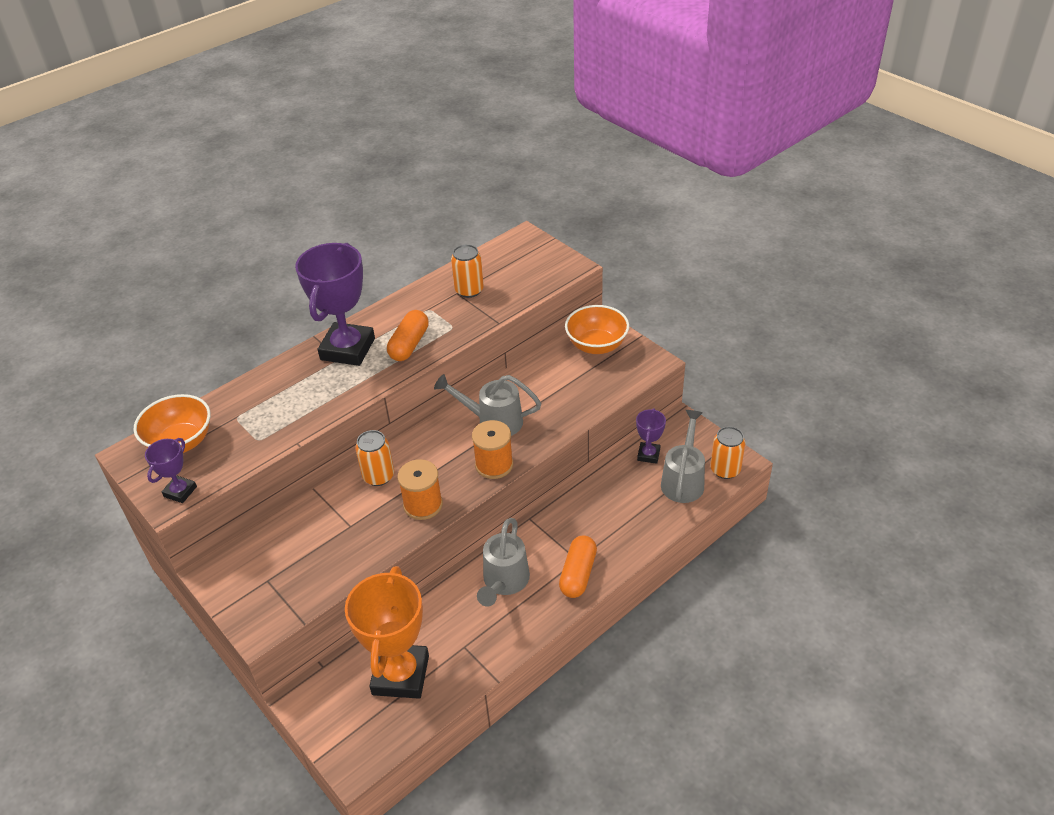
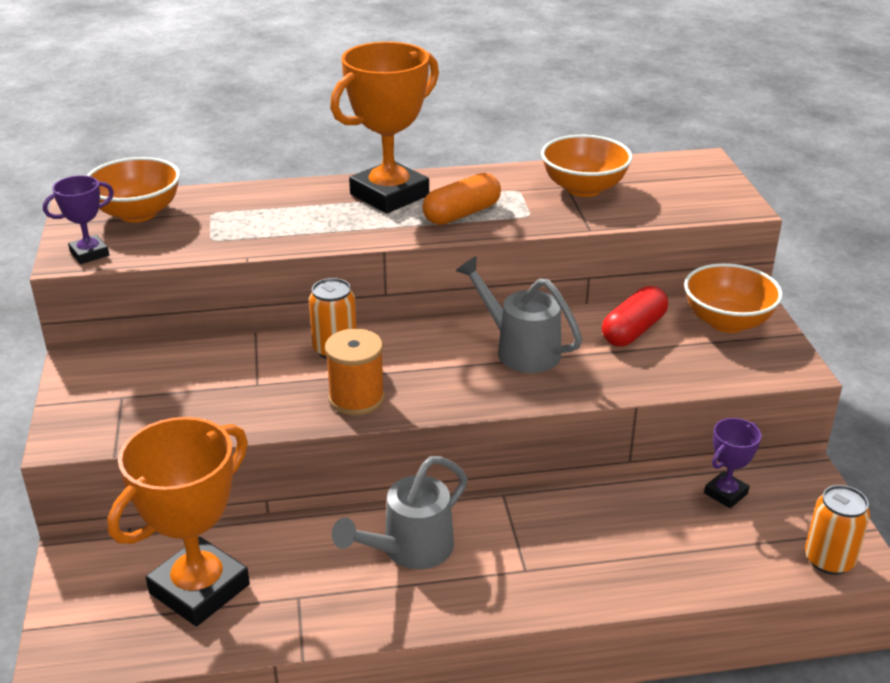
camera: 30 degrees right, 10 degrees down
(348, 349) = (389, 195): purple trophy -> orange trophy
(469, 290) = (583, 188): orange can -> orange bowl
(494, 465) = (479, 394): orange spool -> none
(549, 376) = (633, 330): none -> red capsule
(578, 574) = (512, 587): orange capsule -> none
(683, 480) = (753, 545): grey watering can -> none

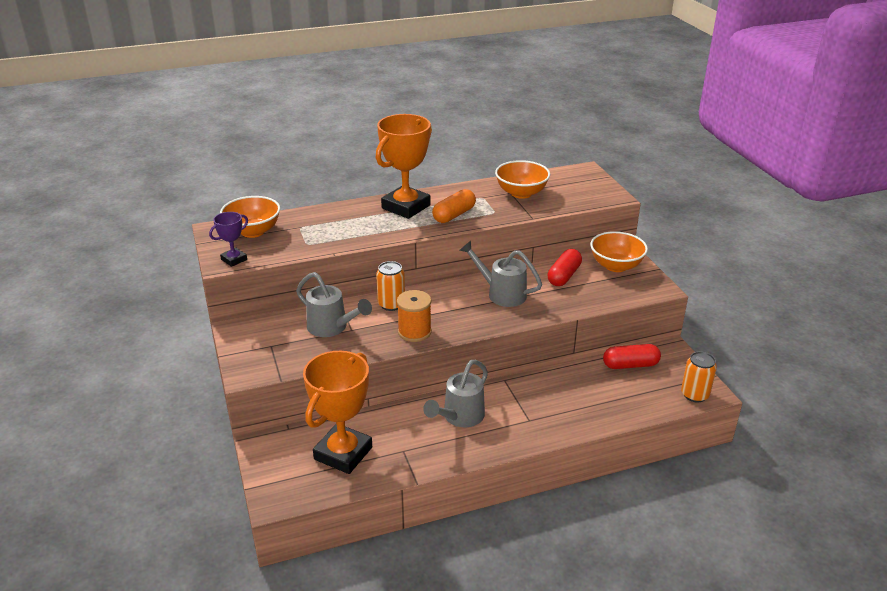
camera: 10 degrees left, 0 degrees up
(227, 377) = (331, 327): none -> grey watering can
(725, 493) = (630, 365): purple trophy -> red capsule

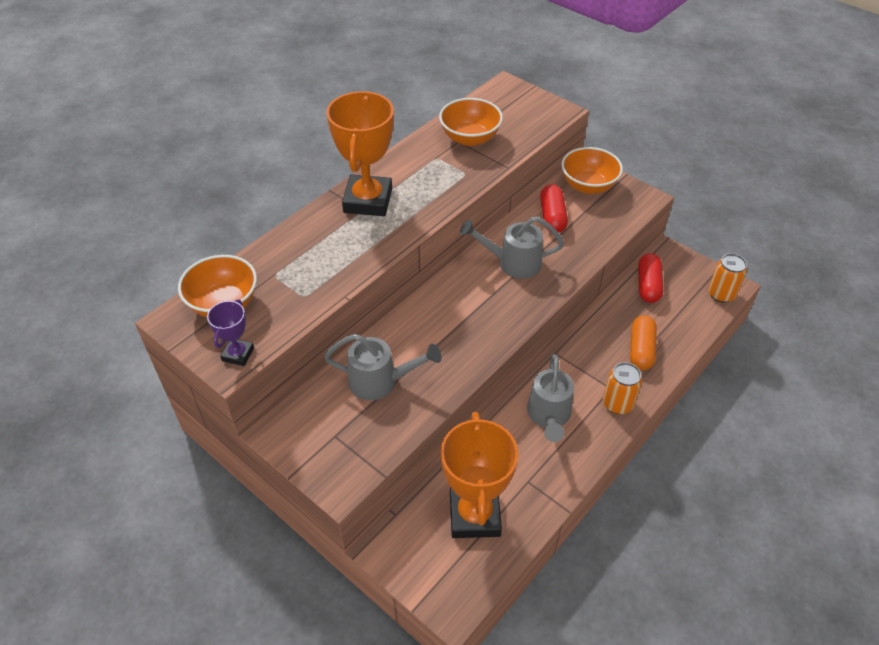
camera: 30 degrees left, 15 degrees up
(391, 304) = (417, 323): orange can -> orange can (617, 404)
(414, 332) = (469, 348): orange spool -> none
(454, 215) = (428, 193): orange capsule -> orange capsule (641, 349)
(630, 365) = (648, 285): red capsule -> red capsule turned 45 degrees counterclockwise

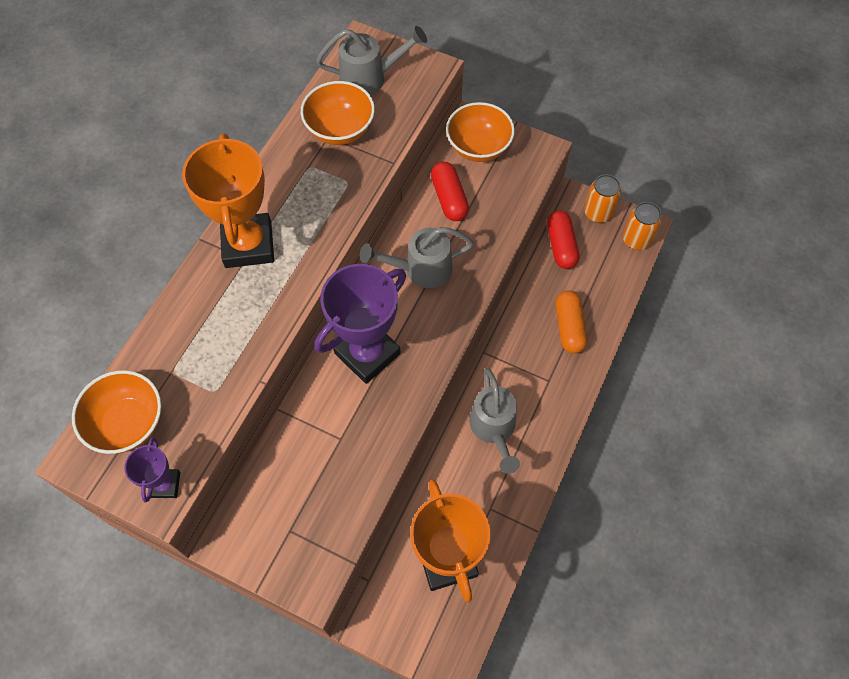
camera: 15 degrees left, 15 degrees up
(380, 381) = (319, 453): grey watering can -> grey watering can (369, 78)
(446, 315) = (367, 353): none -> purple trophy
(617, 404) = (559, 397): orange can -> orange can (598, 213)

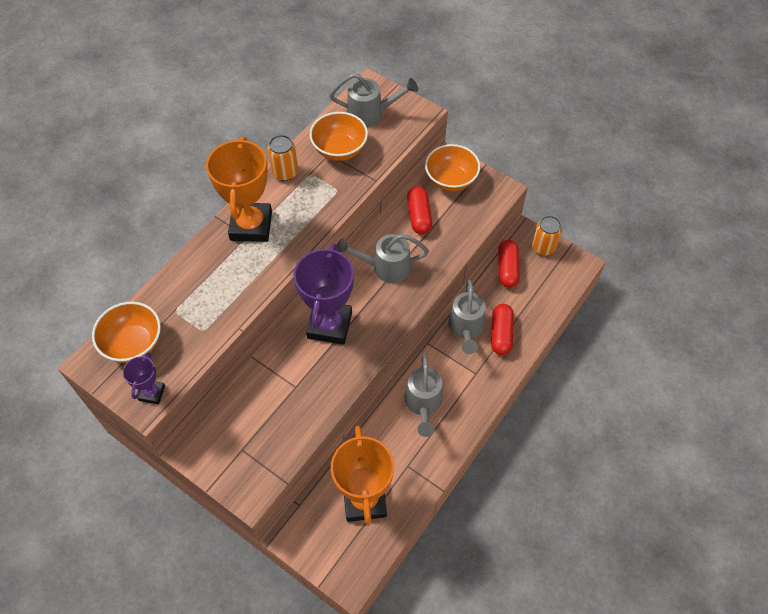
camera: 10 degrees right, 5 degrees down
(367, 353) = (329, 325): purple trophy -> purple trophy turned 45 degrees counterclockwise
(526, 327) = (466, 328): none -> grey watering can
(569, 327) = (501, 334): orange capsule -> red capsule
(636, 239) = (571, 273): orange can -> orange can (285, 172)

